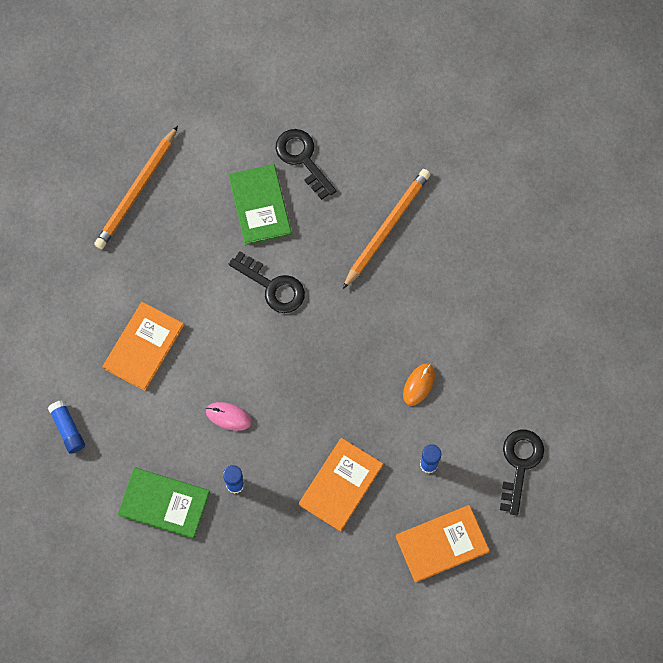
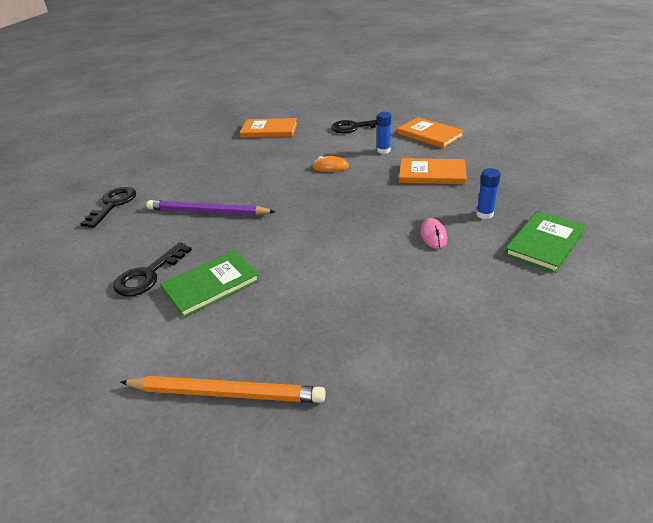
camera: 110 degrees left, 35 degrees down
(68, 429) = (557, 334): blue glue stick -> none
(143, 347) = (416, 311): orange book -> orange book (269, 130)
(164, 503) = (544, 243): green book -> green book turned 45 degrees clockwise
(272, 286) = (294, 251): black key -> black key (113, 204)
(387, 228) = (208, 212): orange pencil -> purple pencil

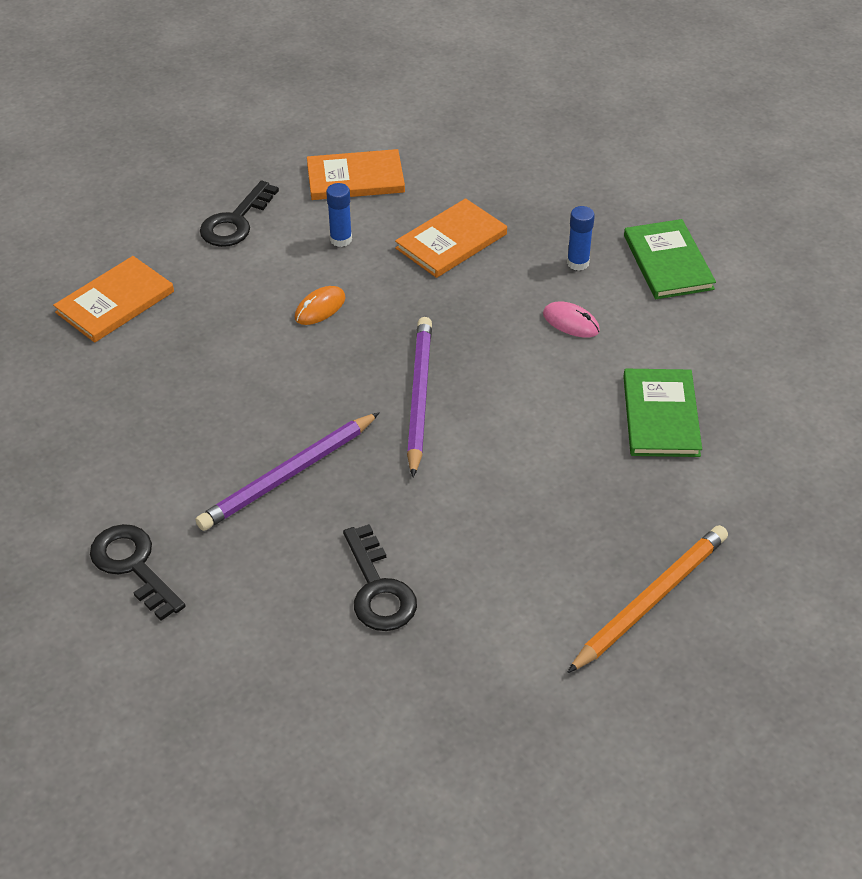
camera: 55 degrees left, 10 degrees up
(211, 285) = (464, 540): green book -> green book (661, 416)
(306, 219) = (419, 397): none -> purple pencil

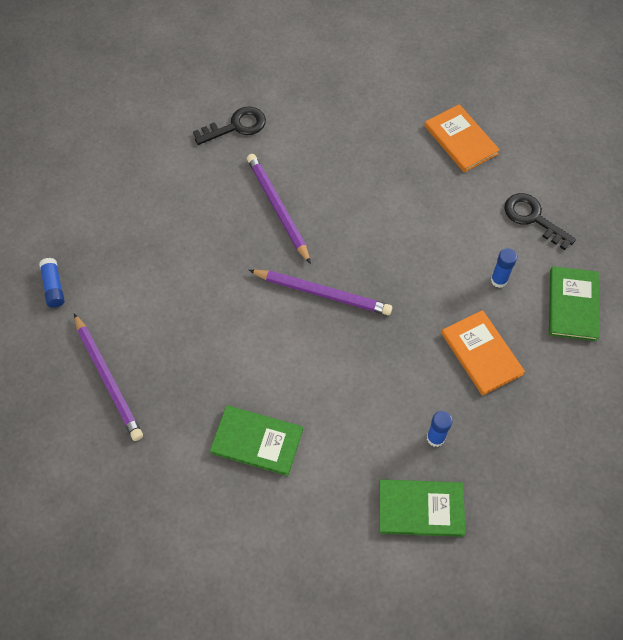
camera: 105 degrees right, 15 degrees up
(320, 308) = (426, 253): orange mouse -> none
(355, 178) = (572, 305): orange book -> green book
(378, 589) = (175, 237): black key -> none
(527, 727) = (54, 287): none -> blue glue stick
(571, 322) = (369, 411): pink mouse -> none
(650, 601) = (107, 379): orange pencil -> purple pencil

